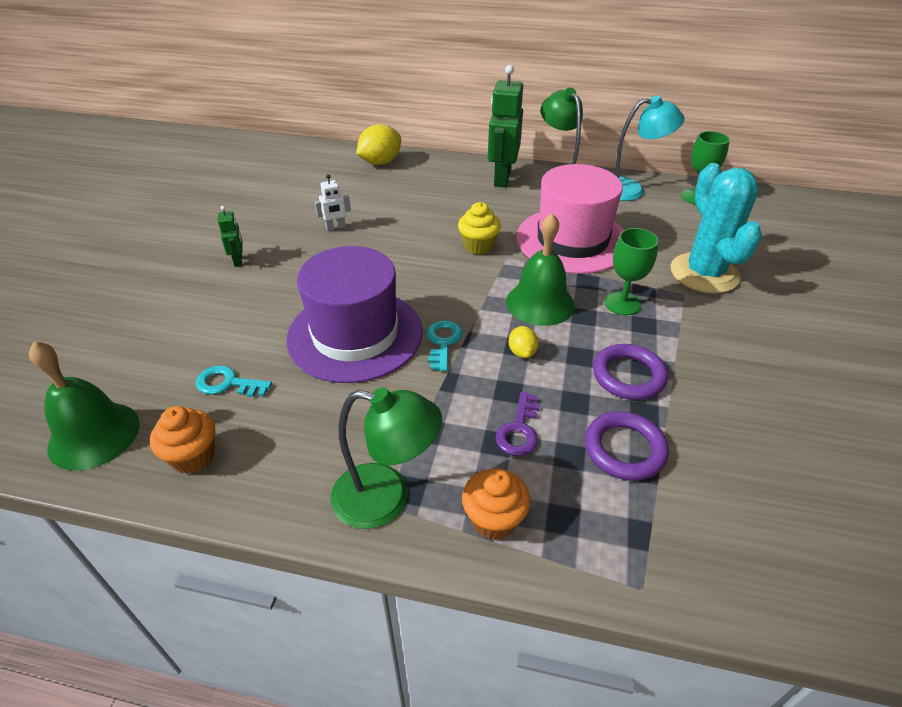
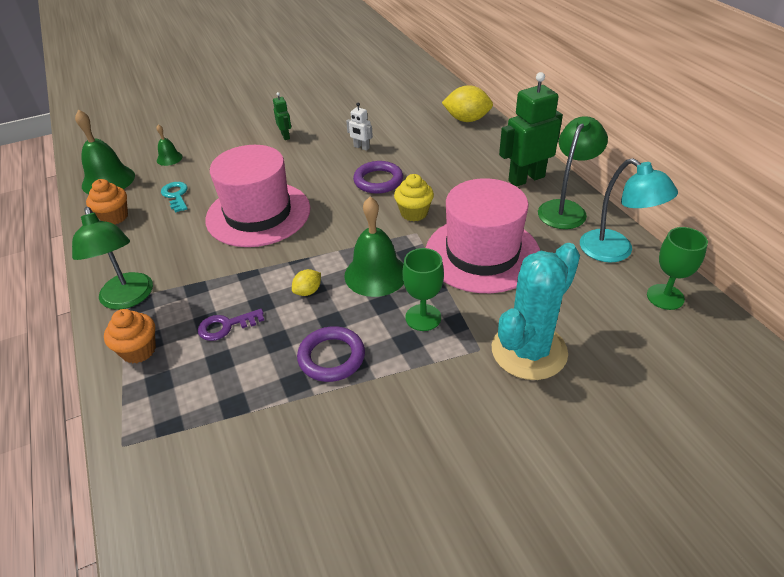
camera: 55 degrees right, 0 degrees up
(136, 360) = (169, 158): none -> green bell
(238, 260) = (285, 136): green robot -> green robot turned 60 degrees counterclockwise
(355, 334) = (258, 214): purple hat -> pink hat
(443, 342) = (285, 251): turquoise key -> none
(624, 449) = (246, 387): purple ring -> purple ring (378, 181)

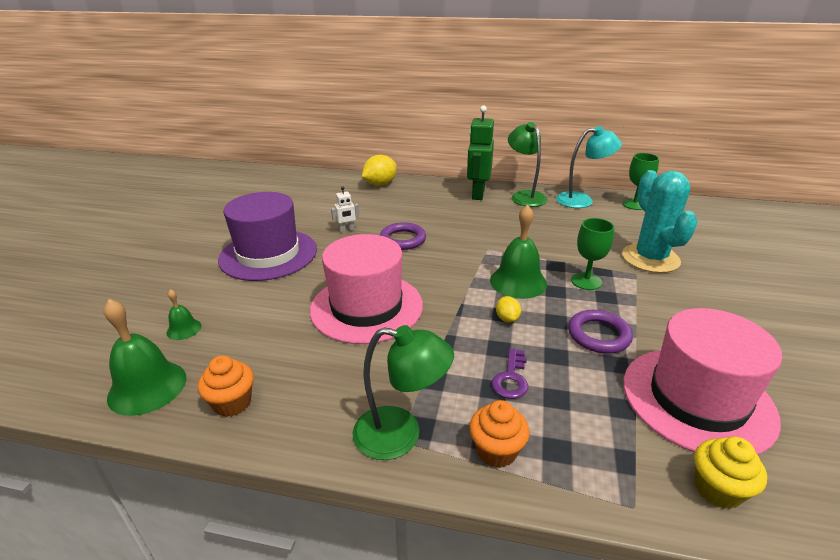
camera: 55 degrees left, 10 degrees down
(176, 195) = (261, 345): turquoise key -> none
(285, 136) = (268, 254): green robot -> purple hat
(414, 213) = (463, 241): yellow cupcake -> yellow cupcake (717, 489)
(482, 254) = (539, 236): pink hat -> pink hat (697, 399)

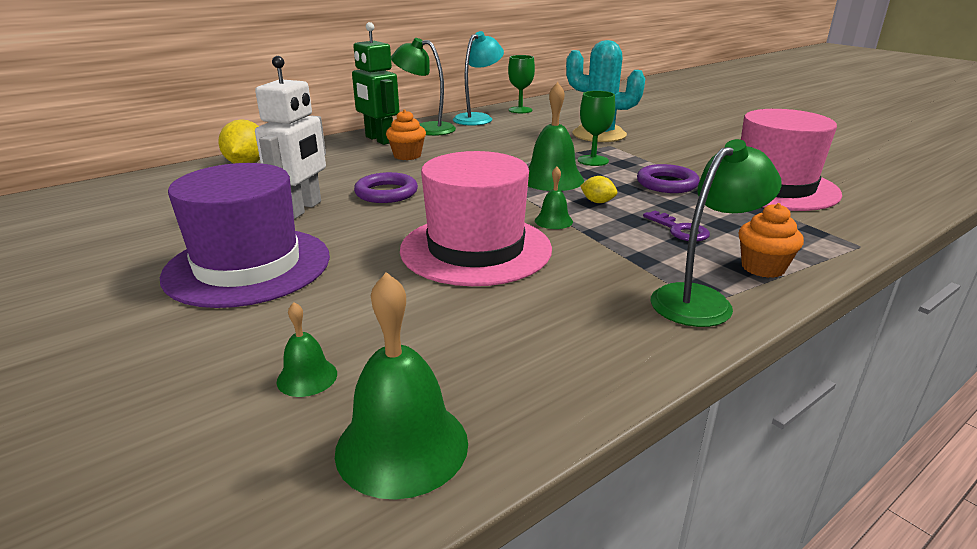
camera: 50 degrees left, 5 degrees down
(232, 403) = (534, 381): orange cupcake -> orange cupcake (407, 156)
(347, 230) = (302, 209): white robot -> white robot, size x2.10
(446, 315) = (553, 221): none -> green bell
(717, 489) = (862, 217): yellow cupcake -> none

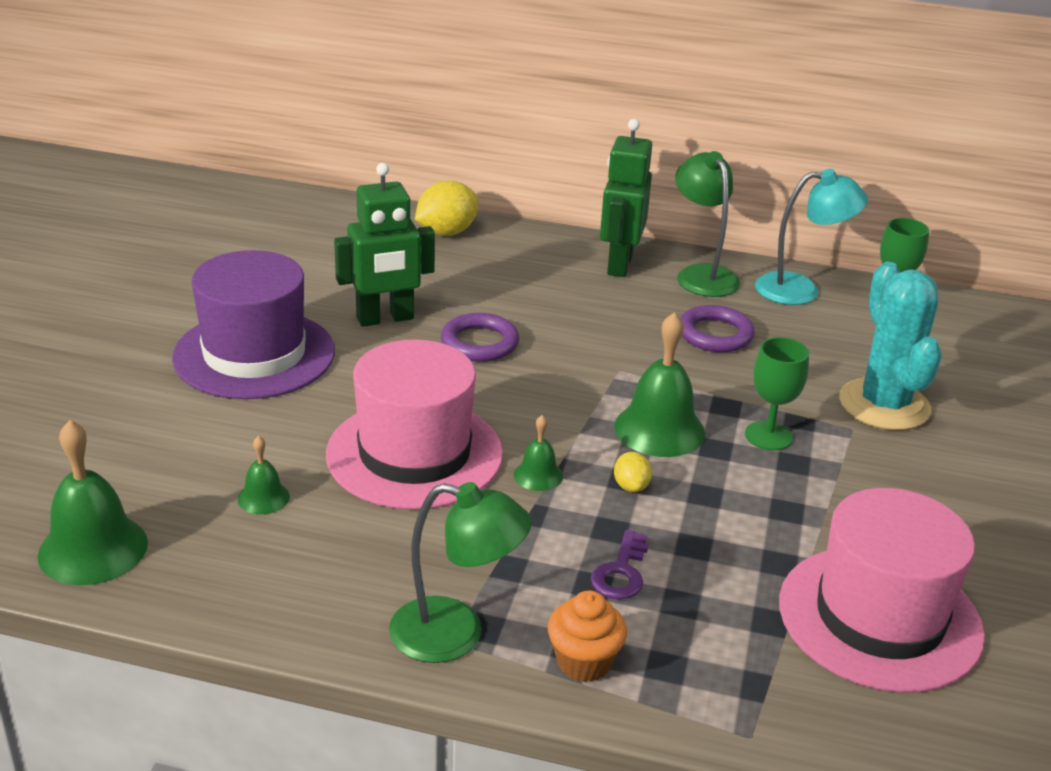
camera: 50 degrees right, 5 degrees up
(302, 209) = (385, 319): white robot -> green robot
(307, 377) = (133, 469): green bell -> green bell (263, 498)
(407, 156) = (596, 305): orange cupcake -> none
(667, 184) = (765, 520): purple ring -> purple ring (715, 334)

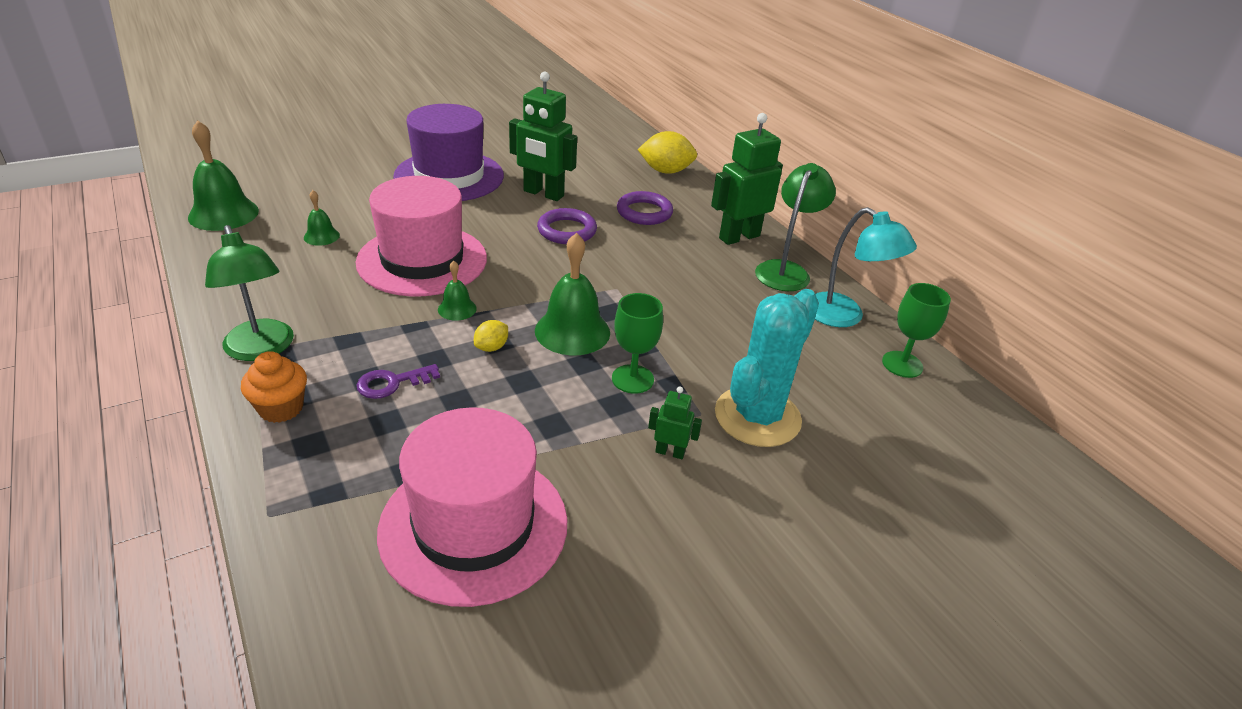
camera: 45 degrees right, 5 degrees up
(715, 334) = (721, 306): purple ring -> purple ring (644, 212)
(885, 470) = (670, 452): none -> green robot

